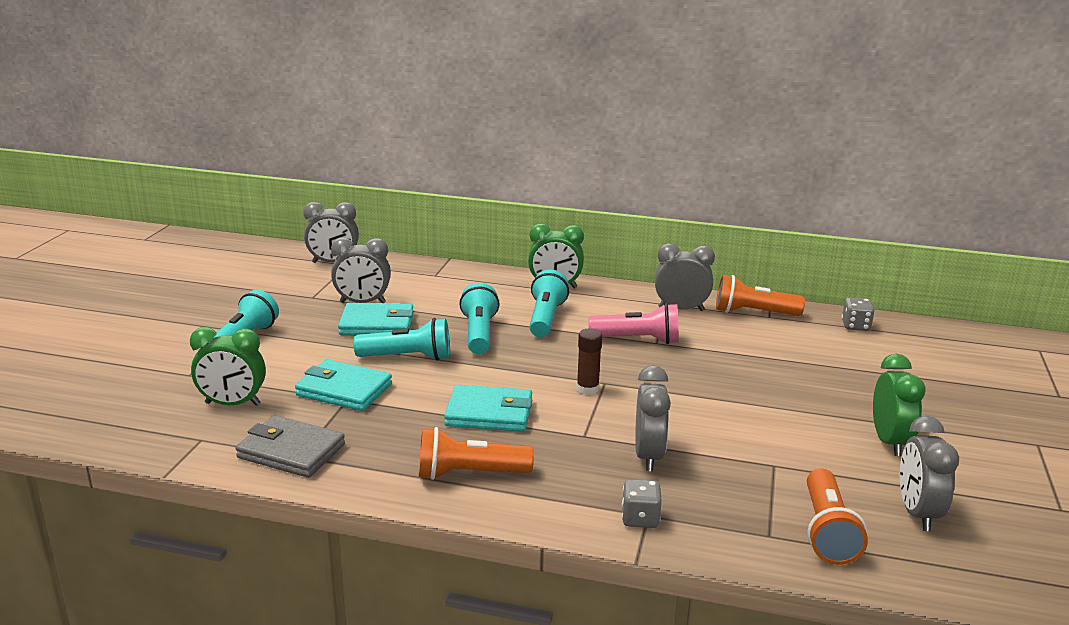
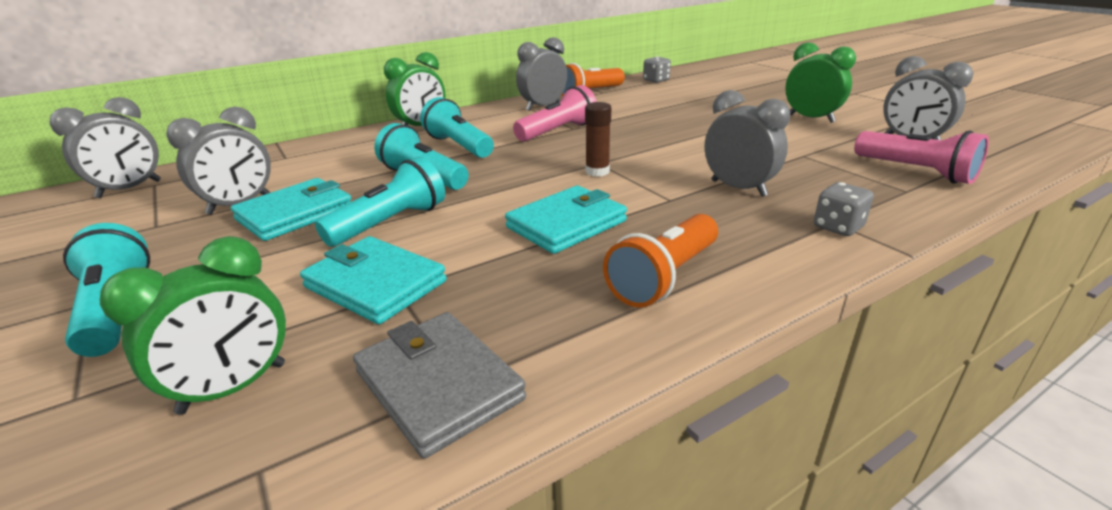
camera: 45 degrees left, 5 degrees up
(291, 451) = (439, 385): grey wallet -> grey wallet turned 75 degrees clockwise
(344, 390) = (375, 284): turquoise wallet -> turquoise wallet turned 60 degrees clockwise
(827, 531) = (916, 172): orange flashlight -> pink flashlight

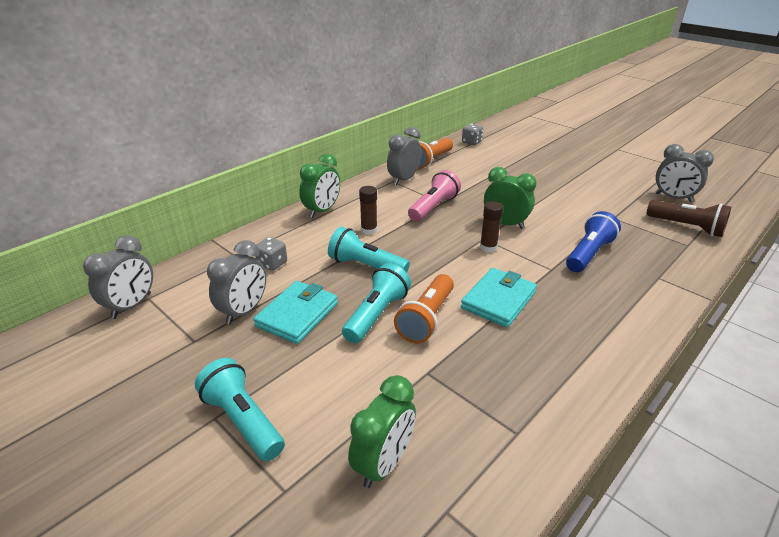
camera: 15 degrees left, 5 degrees up
(375, 284) = (409, 370): turquoise wallet -> none
(439, 385) = (506, 437): grey wallet -> none
(459, 146) = (369, 230): turquoise flashlight -> brown glue stick
(664, 277) = (584, 336): orange flashlight -> orange flashlight (426, 318)
(738, 188) = (588, 254): grey clock -> blue flashlight
(811, 118) = (601, 179): green clock -> green clock (505, 224)
(838, 227) = (662, 281): grey dice -> grey dice (272, 263)
(916, 172) = (686, 227): pink flashlight -> brown flashlight

